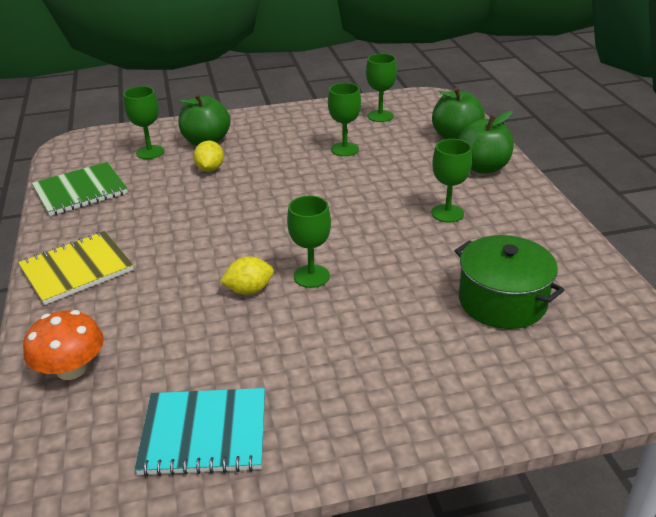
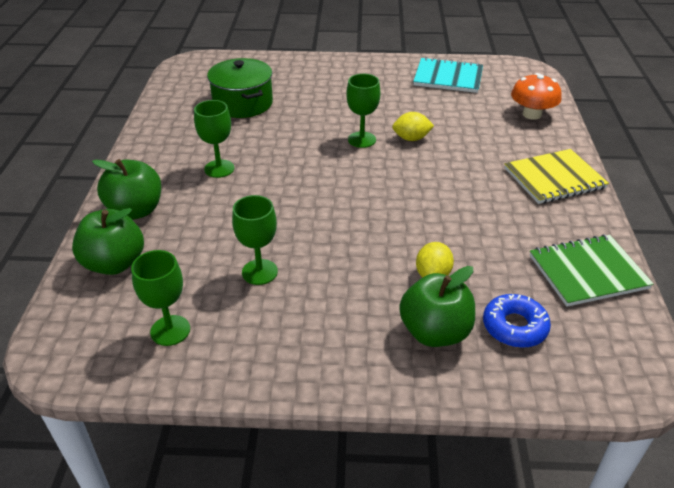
camera: 165 degrees left, 5 degrees up
(150, 152) = (514, 327): green goblet -> blue donut

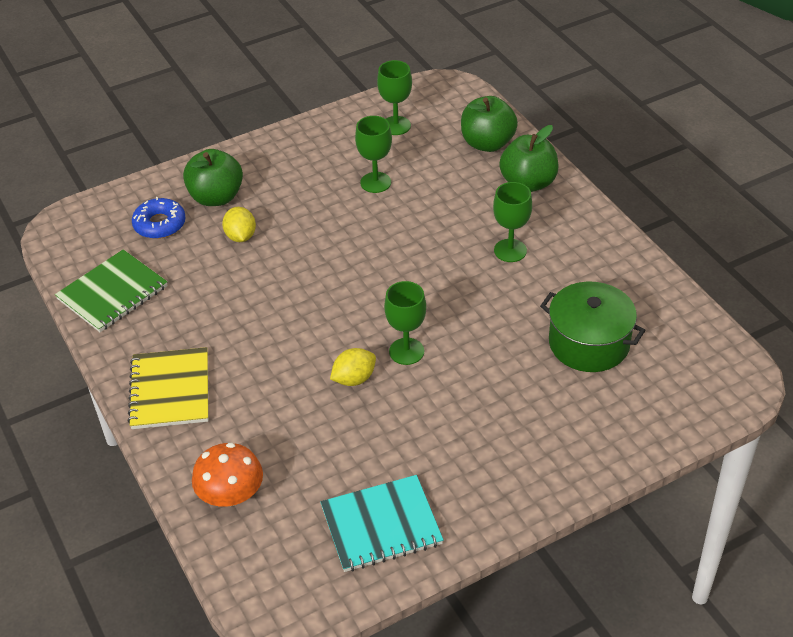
camera: 150 degrees right, 5 degrees up
(554, 178) = (170, 390): yellow notebook -> yellow notebook turned 45 degrees counterclockwise

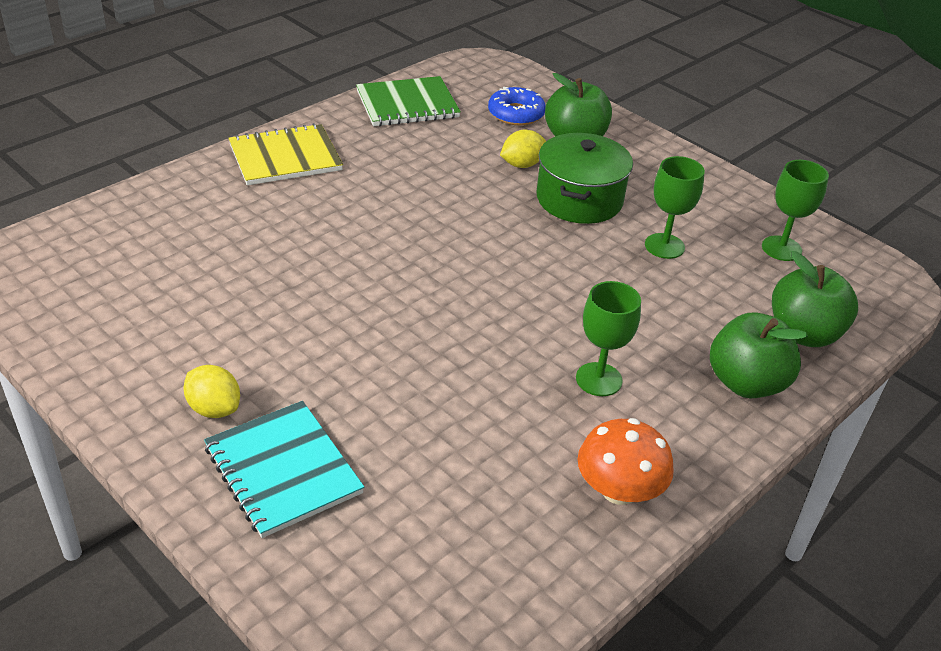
camera: 70 degrees right, 5 degrees down
(112, 293) = (407, 104): green notebook -> green notebook turned 45 degrees counterclockwise
(231, 494) = (151, 215): orange mushroom -> orange mushroom (619, 490)
(354, 379) = (328, 273): yellow lemon -> yellow lemon (214, 409)
(381, 525) = (111, 323): turquoise notebook -> turquoise notebook (283, 470)
(406, 351) = (382, 308): green goblet -> none
(589, 343) = (447, 480): green pot -> green pot (579, 199)

